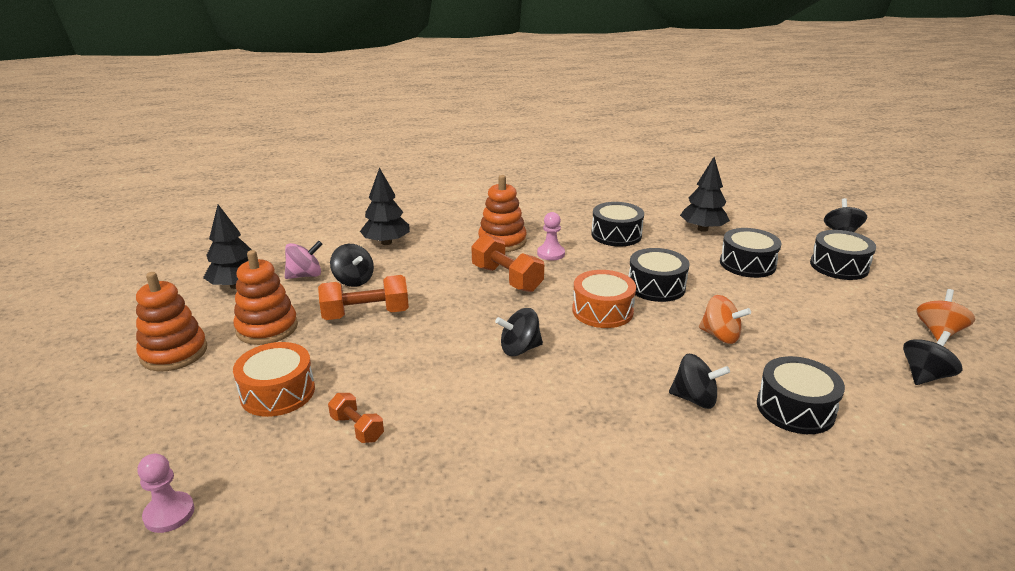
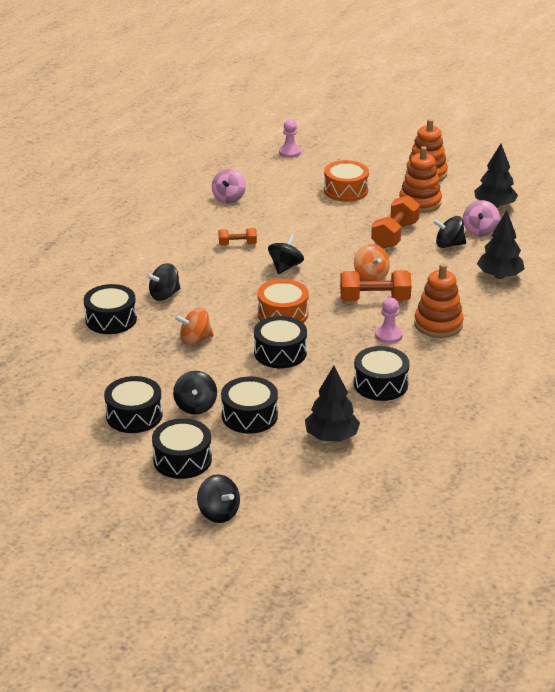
camera: 130 degrees right, 5 degrees up
(357, 428) = (285, 201): orange dumbbell -> orange dumbbell (237, 244)
(402, 489) = (229, 198): none -> pink spinning top
(855, 309) = (134, 415): none -> black drum
(925, 376) = (56, 383): black spinning top -> black spinning top (195, 406)
(938, 332) = (66, 427): orange spinning top -> orange spinning top (371, 276)

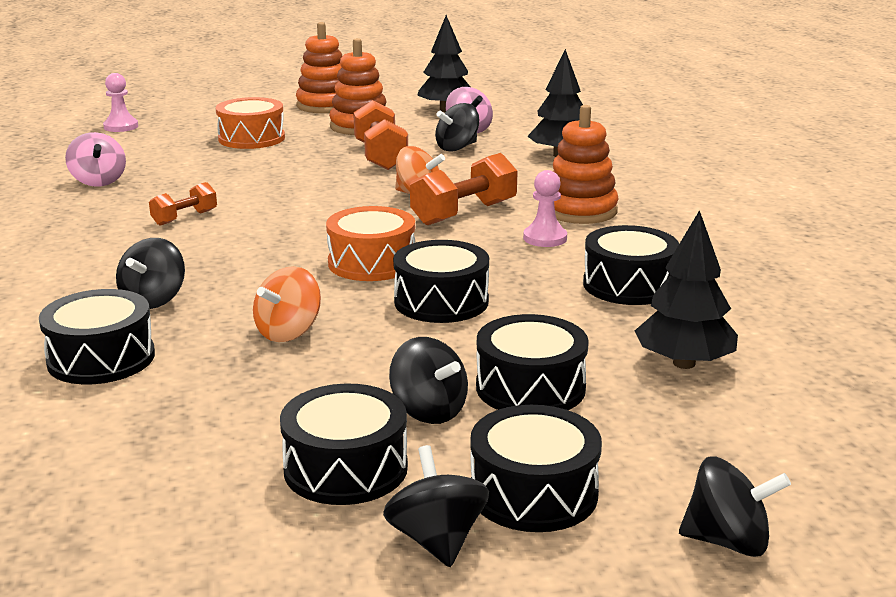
camera: 40 degrees left, 10 degrees down
(285, 267) = (292, 219): black spinning top -> black spinning top (437, 540)

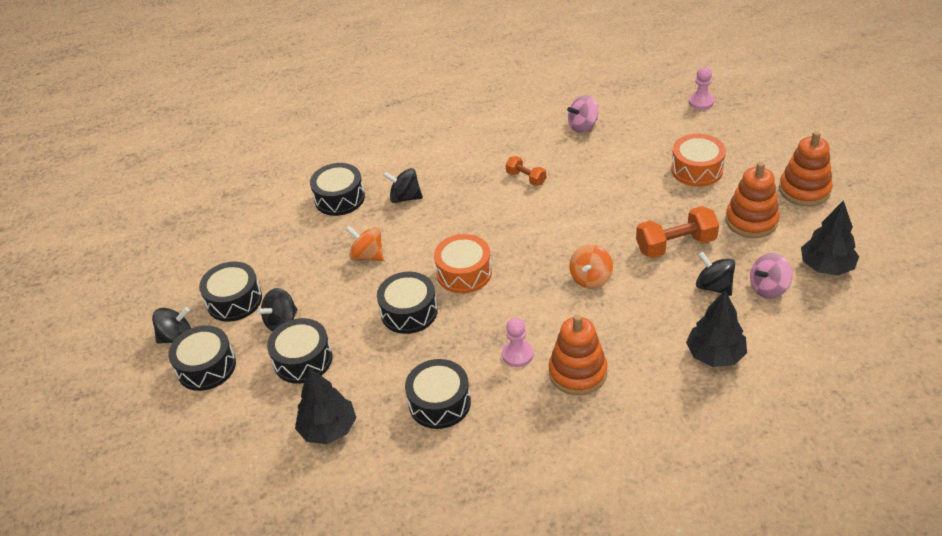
camera: 90 degrees right, 20 degrees up
(464, 213) = (559, 307): orange dumbbell -> none
(728, 541) = (159, 438): black spinning top -> none

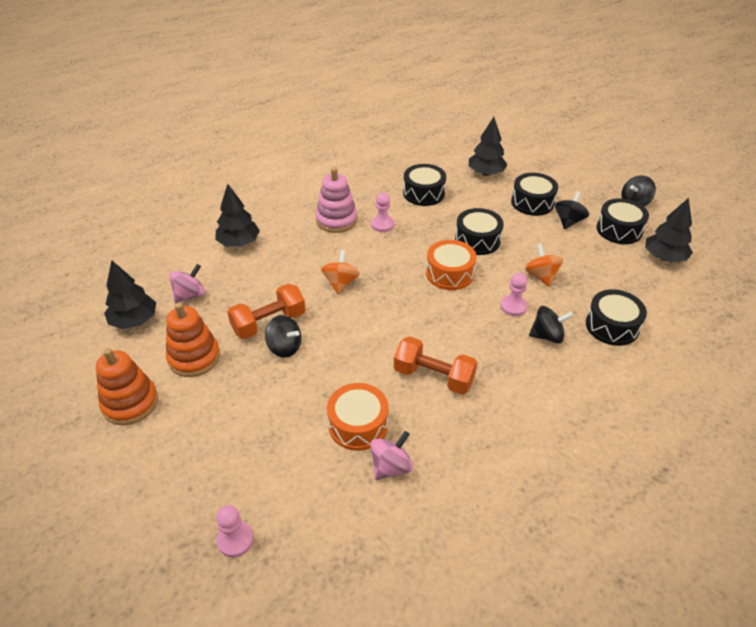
camera: 160 degrees right, 0 degrees up
(206, 367) = (595, 190): black drum -> none
(221, 258) = (664, 257): none -> black tree
(368, 256) = (541, 276): orange spinning top -> orange spinning top turned 120 degrees counterclockwise
(418, 228) = (513, 306): none -> pink pawn
(526, 178) = (433, 377): orange dumbbell -> orange dumbbell, size x1.73
(577, 372) = (336, 220): orange stacking toy -> pink stacking toy
(697, 169) = (246, 415): orange drum -> orange drum (358, 425)
(714, 286) = (236, 290): black spinning top -> black spinning top (284, 347)

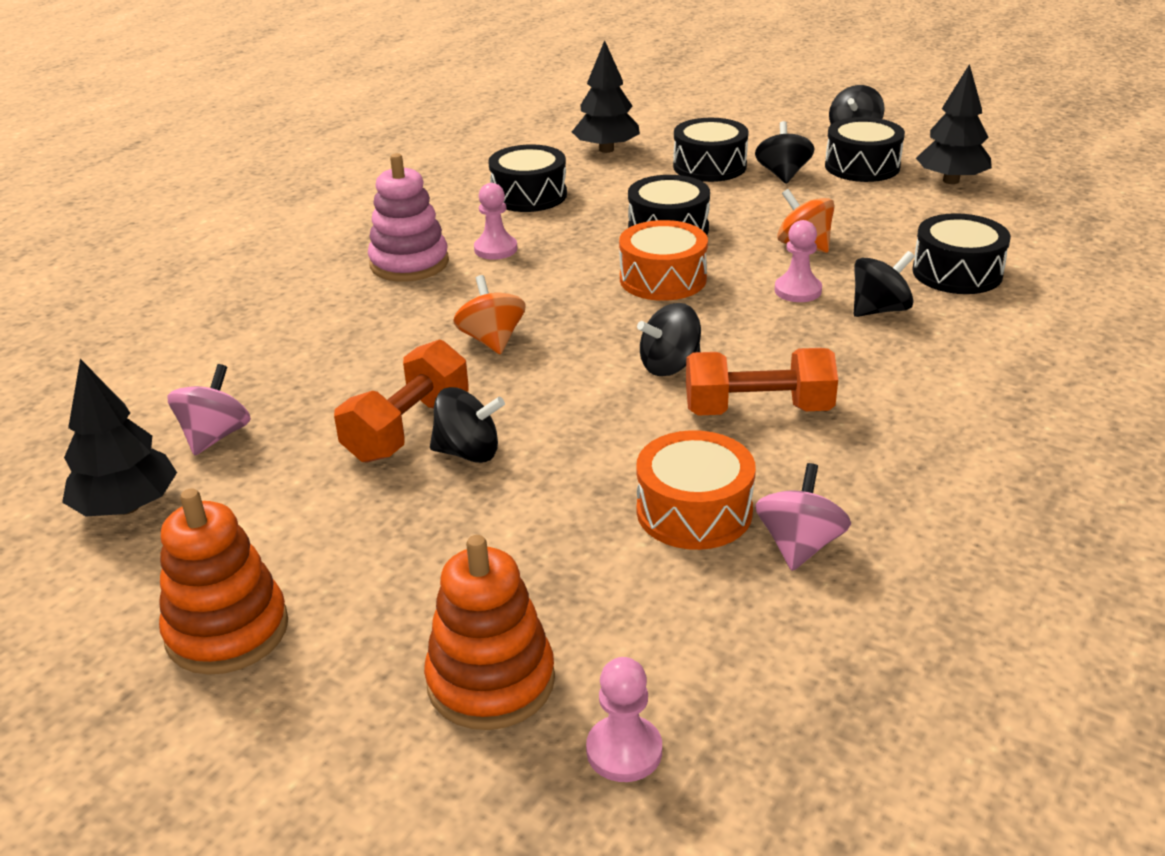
camera: 25 degrees left, 10 degrees down
(194, 357) = (304, 521): orange stacking toy -> orange stacking toy (491, 681)
(239, 243) = (250, 338): black tree -> none
(412, 331) = (670, 366): none -> black spinning top

